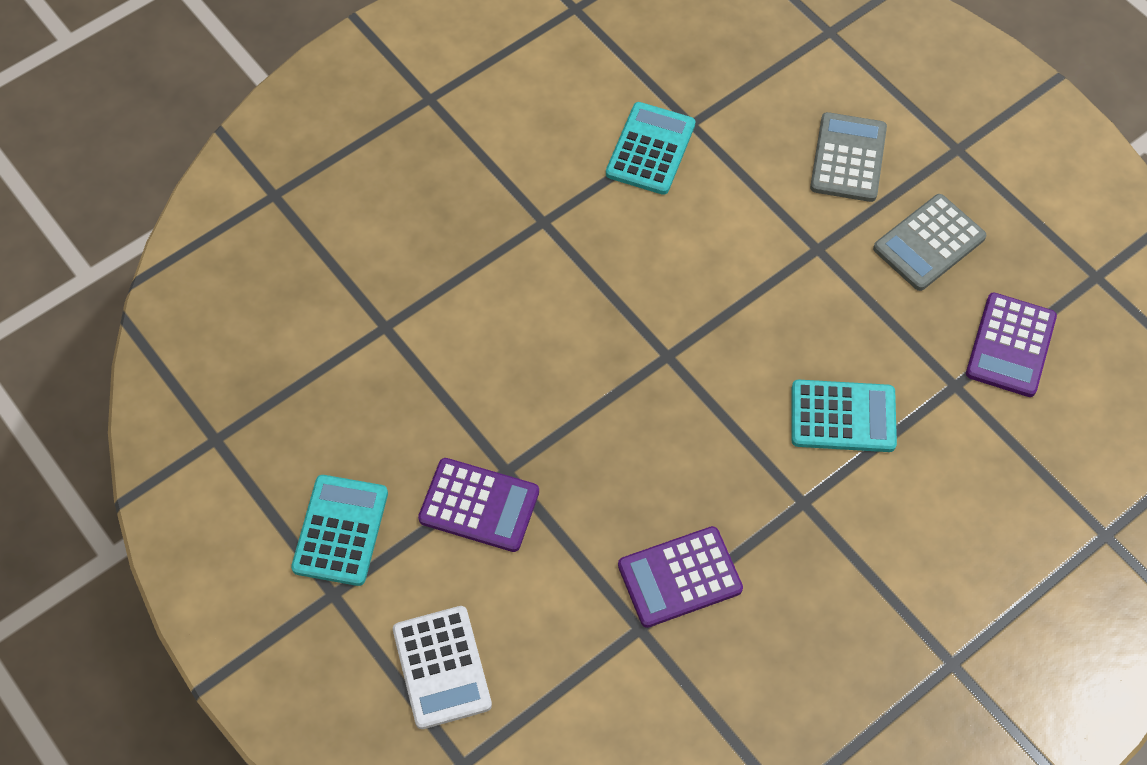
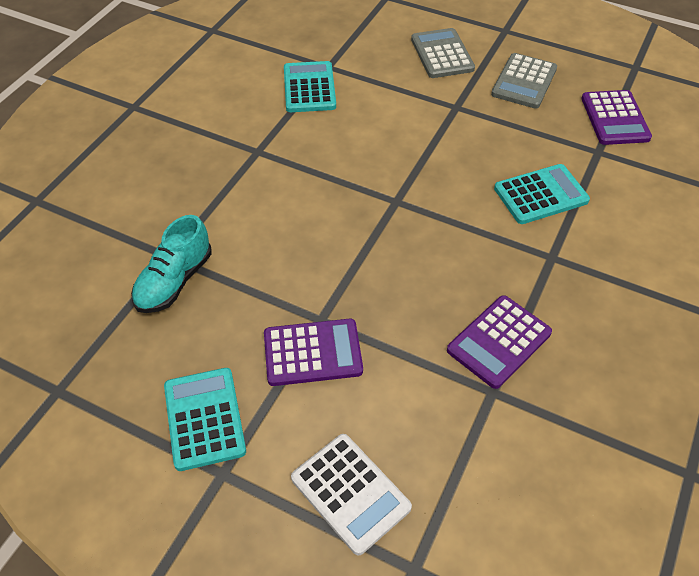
camera: 25 degrees left, 10 degrees down
(377, 360) = (174, 281): none -> turquoise shoe

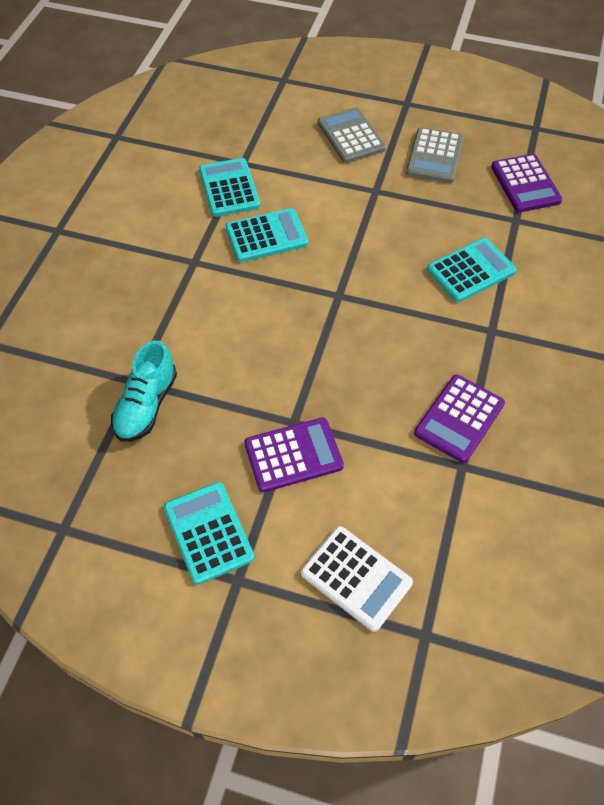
camera: 10 degrees left, 5 degrees up
(335, 136) = (266, 236): none -> turquoise calculator

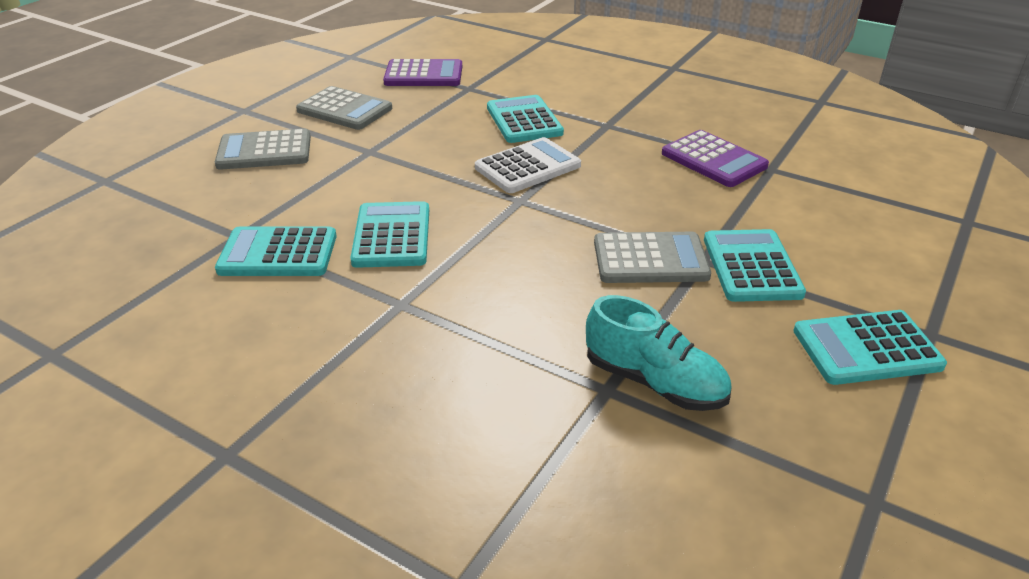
camera: 75 degrees left, 20 degrees down
(283, 388) = (650, 259): none -> grey calculator
(293, 455) = (751, 266): purple calculator -> turquoise calculator
(356, 578) = (912, 250): white calculator -> white calculator (527, 167)

